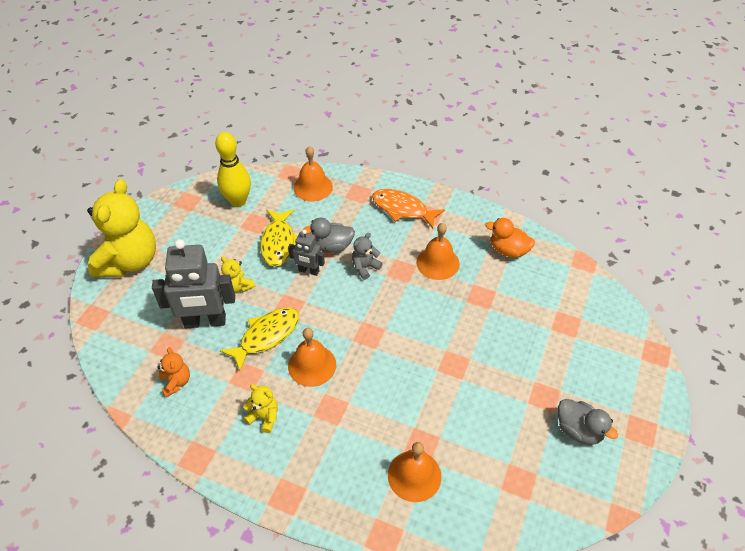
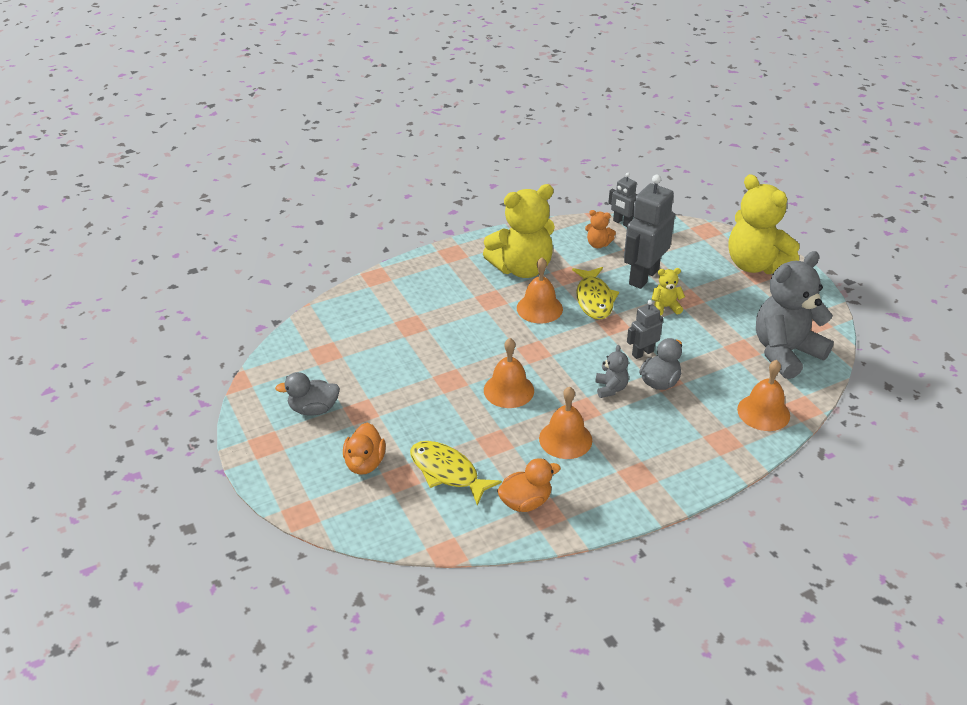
camera: 130 degrees right, 10 degrees down
(122, 385) = (622, 223): none -> grey robot
(238, 201) = (785, 352): yellow bowling pin -> grey teddy bear
(264, 417) = (522, 268): yellow teddy bear -> yellow teddy bear, size x2.30
(278, 242) = (698, 352): yellow fish -> yellow fish (447, 472)
(402, 209) = (665, 459): orange fish -> none
(414, 475) = (394, 309): orange bell -> orange bell (508, 390)
(580, 353) = (365, 463): none -> orange duck

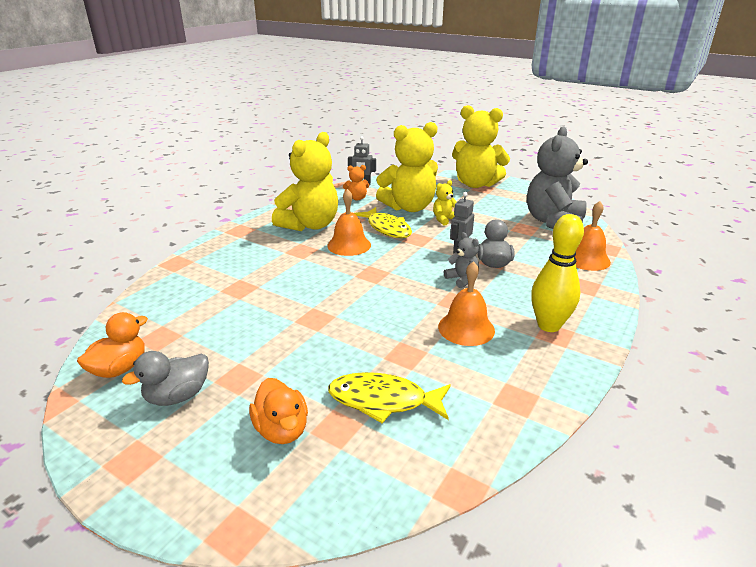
camera: 30 degrees left, 10 degrees down
(508, 390) = (378, 308): orange bell -> none
(525, 502) = (487, 396): orange duck -> orange duck (120, 368)
(640, 466) = (548, 325): none -> yellow bowling pin
(643, 277) = (409, 207): grey robot -> yellow teddy bear

